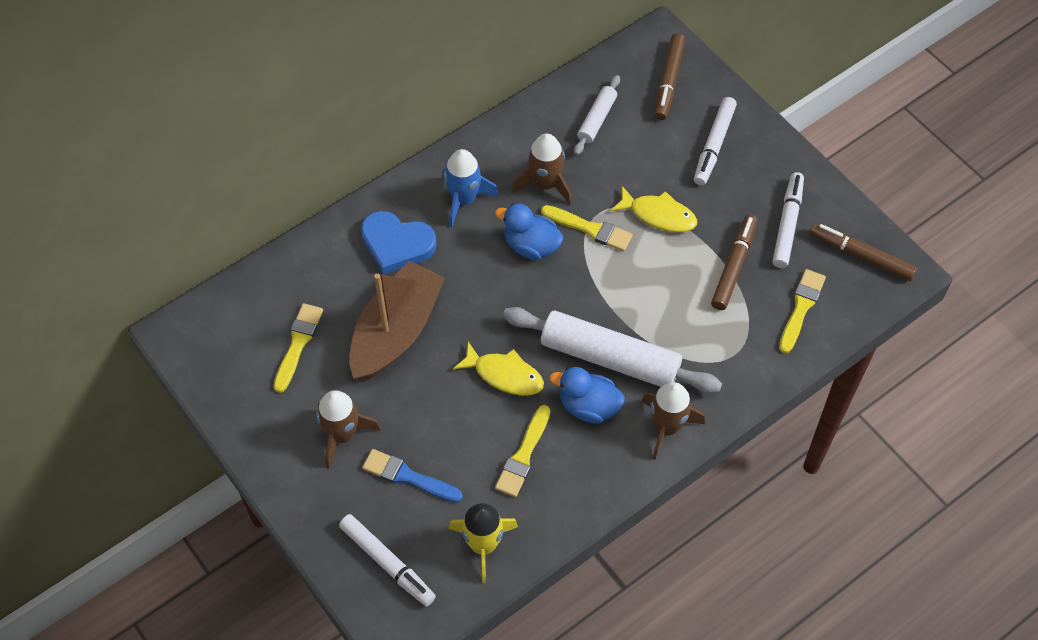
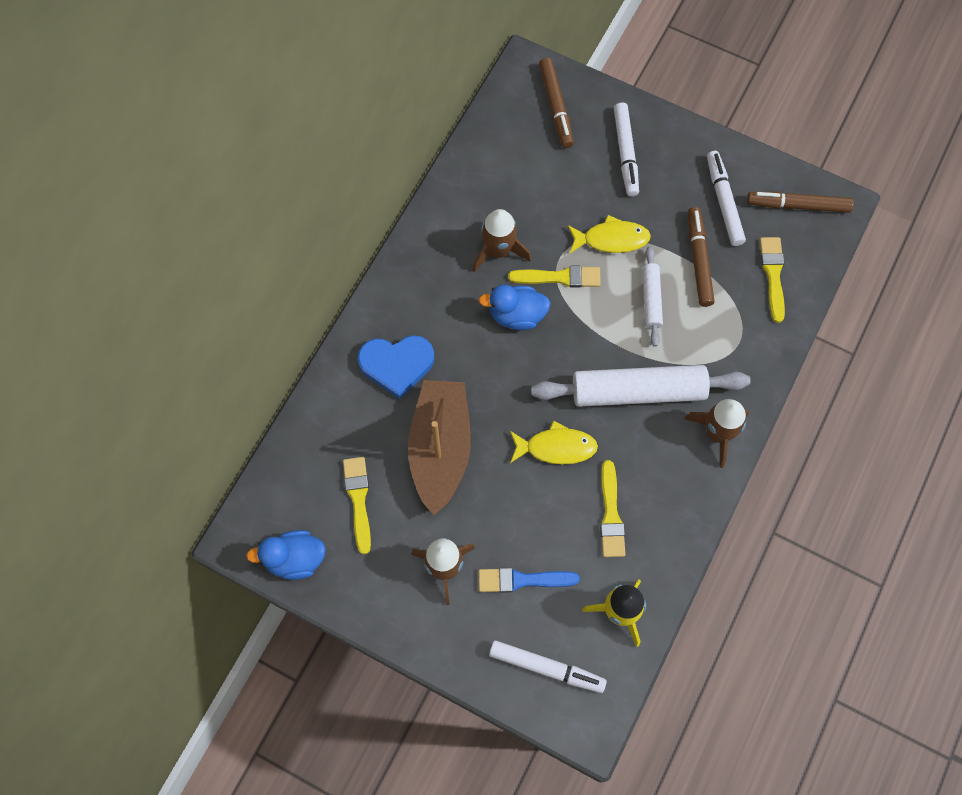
camera: 25 degrees left, 10 degrees up
(464, 199) = (434, 296): blue rocket -> none
(588, 406) = (642, 444): blue duck -> blue duck (295, 559)
(597, 119) = (512, 169): white rolling pin -> white rolling pin (651, 299)

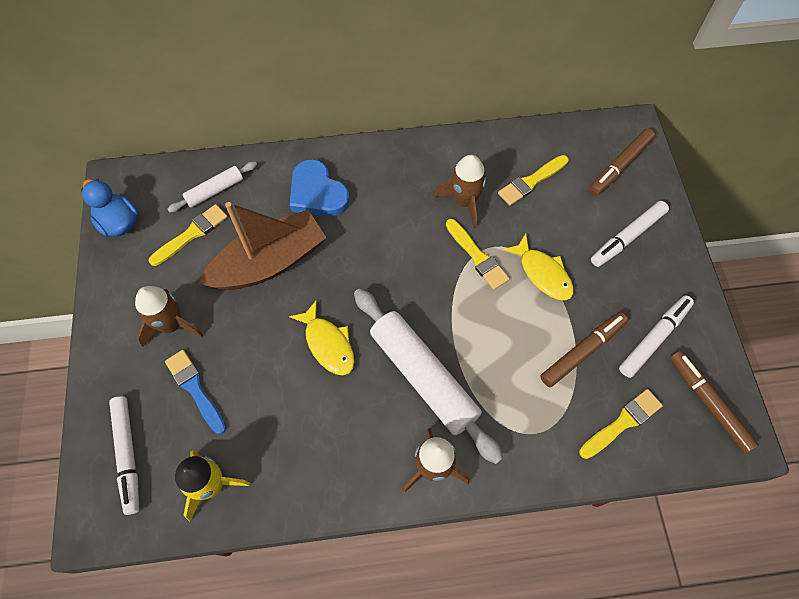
camera: 55 degrees right, 5 degrees down
(516, 315) = (420, 246): blue duck -> none
(611, 514) = (297, 423): yellow brush -> yellow brush (531, 181)
(651, 299) = (515, 336): white rolling pin -> white rolling pin (215, 191)

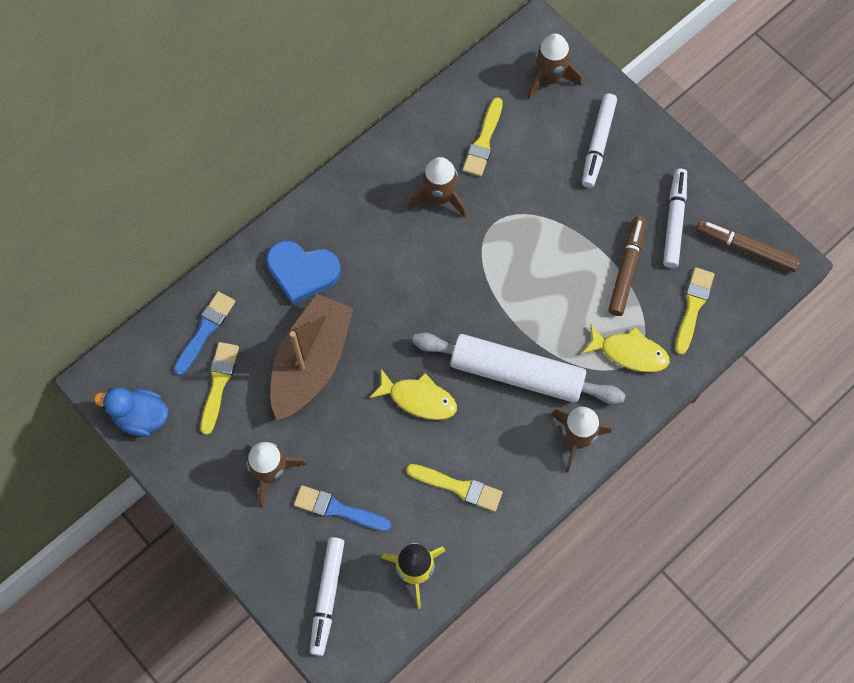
camera: 35 degrees left, 5 degrees up
(128, 455) = (327, 597): white marker -> white marker turned 60 degrees clockwise
(215, 191) = (205, 330): white rolling pin -> blue brush
(477, 256) = (486, 241): yellow brush -> yellow brush (458, 487)
(543, 273) = (551, 221): yellow fish -> yellow fish (629, 353)
(620, 166) = (549, 78): brown marker -> brown rocket

